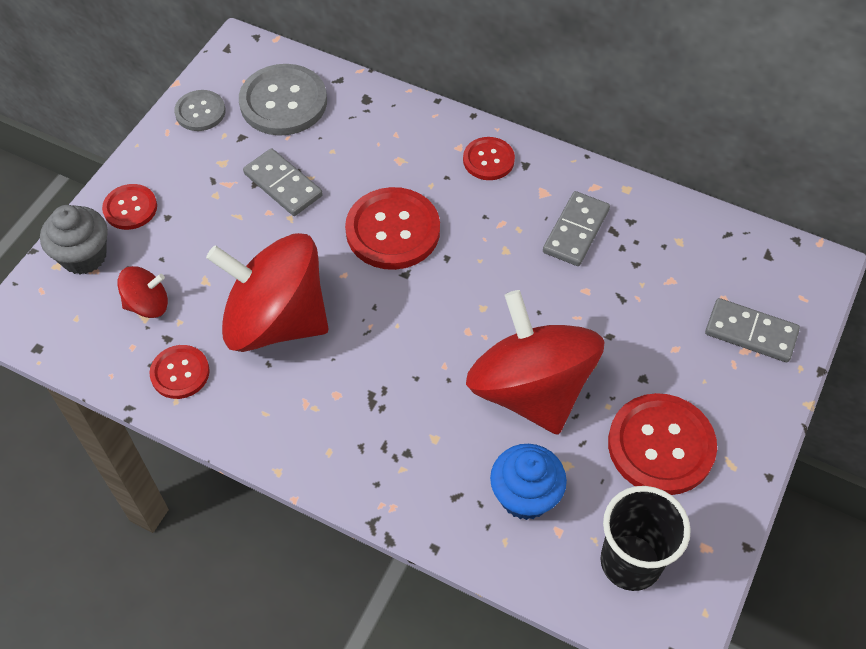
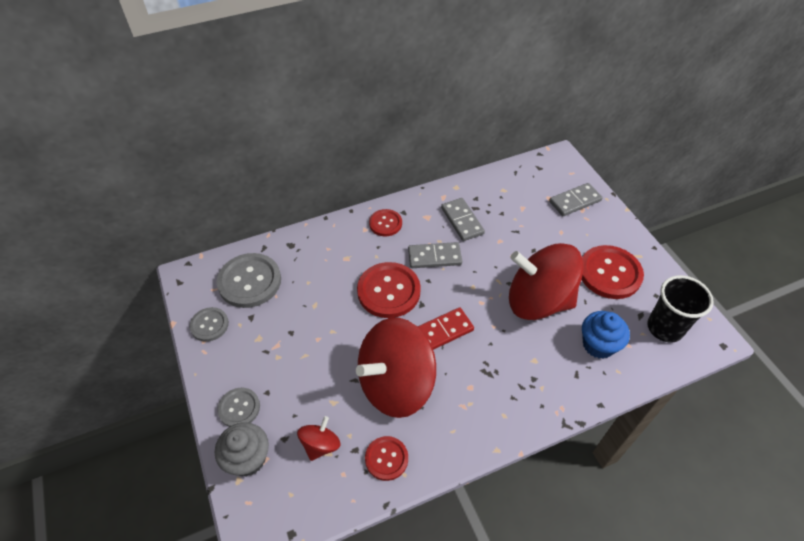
camera: 50 degrees left, 5 degrees down
(130, 208) = (239, 408): red button -> grey button
(283, 185) = (306, 319): grey domino -> grey domino (434, 257)
(387, 319) = (442, 331): none -> red domino

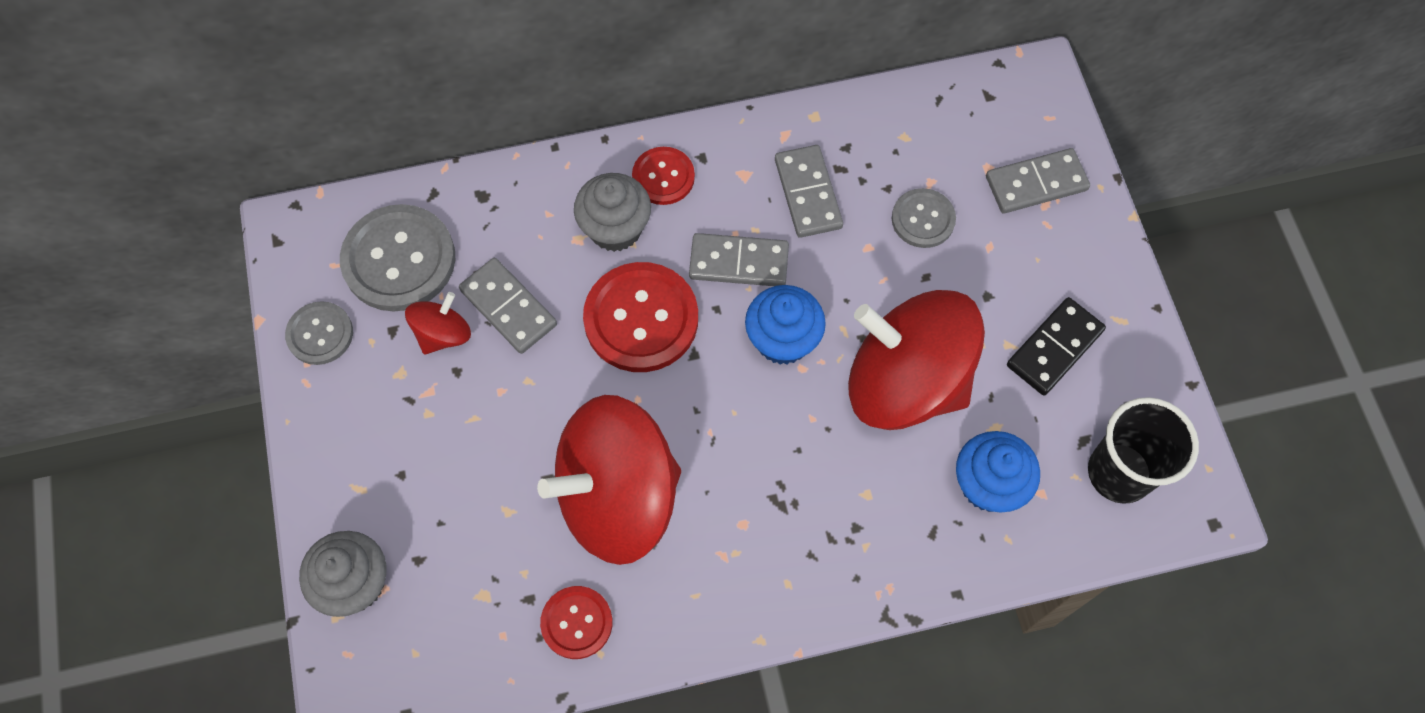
camera: 10 degrees right, 15 degrees up
(239, 408) = (352, 495): grey button -> grey button (923, 219)
(314, 296) = (508, 307): none -> grey domino
(320, 445) = (475, 581): red spinning top -> red spinning top (443, 334)
(365, 250) = (615, 228): none -> grey cupcake
(442, 331) = (719, 413): red domino -> none
(467, 290) = (782, 340): none -> blue cupcake
(609, 273) = (1054, 348): red button -> black domino

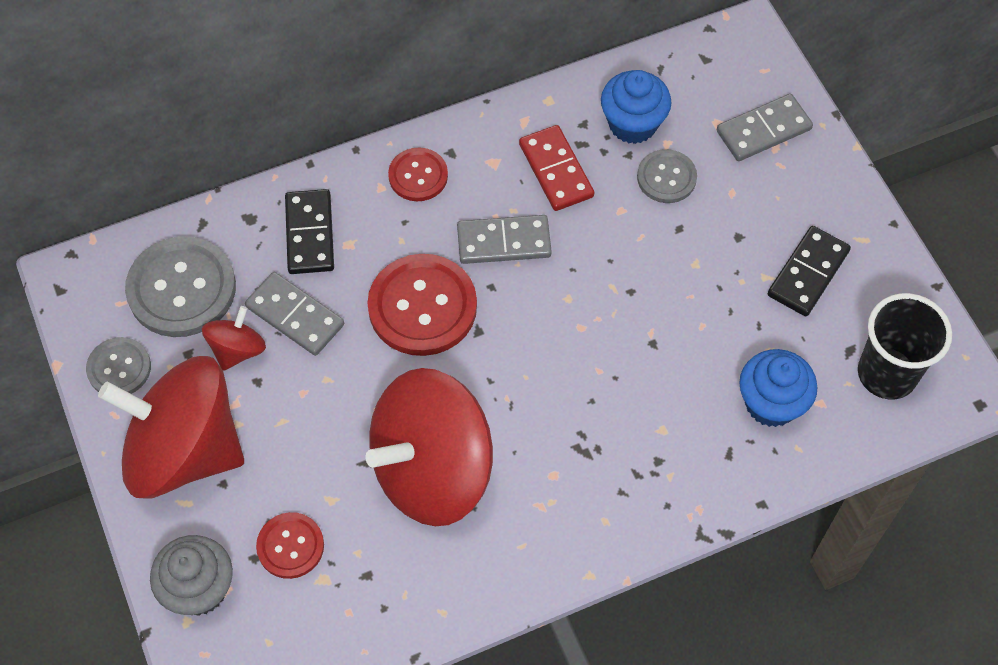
camera: 10 degrees left, 5 degrees down
(540, 222) = (310, 234): none -> black domino
(576, 623) = (416, 589): red button -> red button (290, 546)
(615, 228) = (382, 229): grey cupcake -> none
(782, 340) = (558, 305): blue cupcake -> blue cupcake (632, 124)
(808, 193) = (556, 170): grey domino -> red domino
(905, 381) = (678, 324): red spinning top -> red spinning top (184, 450)

